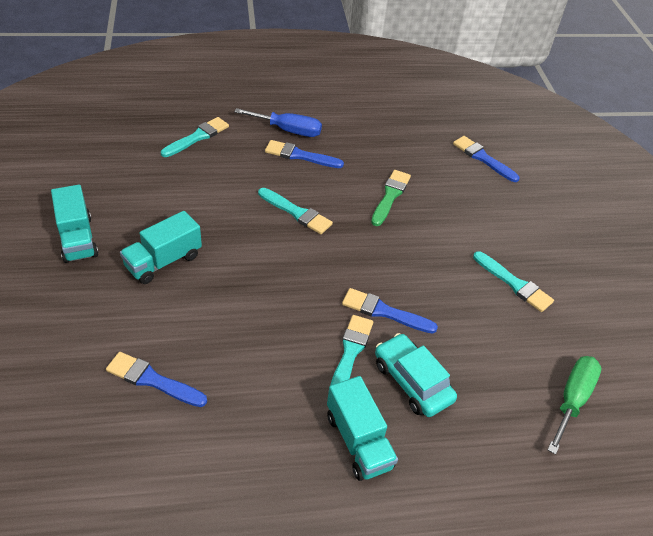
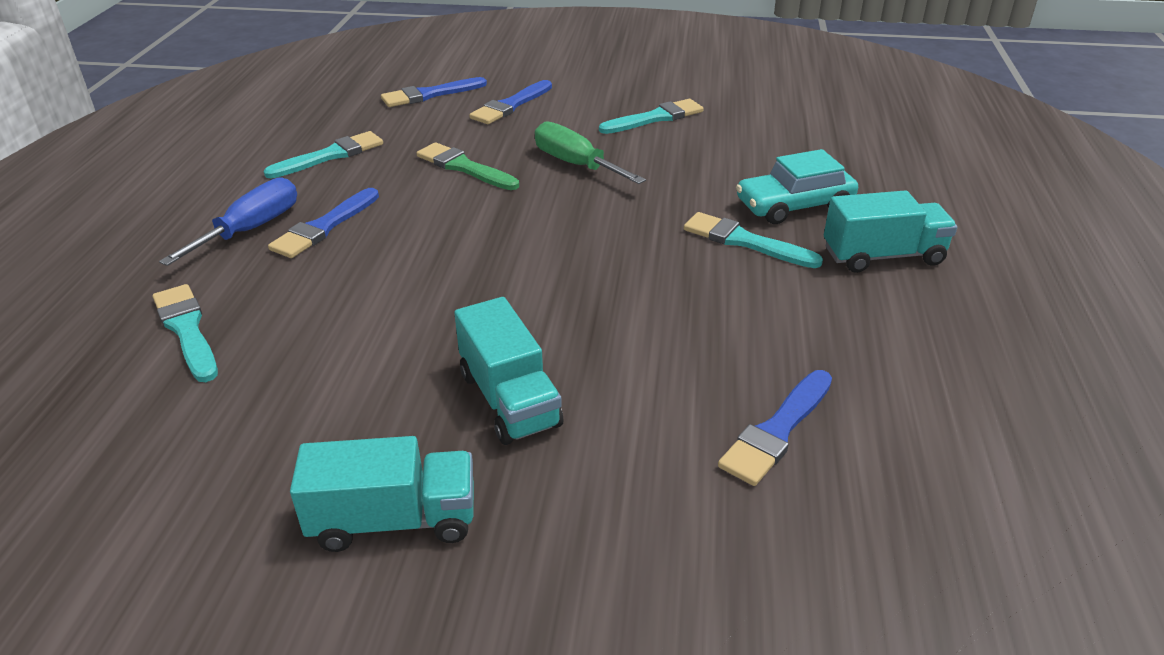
camera: 70 degrees left, 10 degrees down
(296, 213) = (457, 247): turquoise brush -> turquoise brush (330, 156)
(384, 312) = (679, 206): blue brush -> blue brush (510, 105)
(572, 399) = (823, 121): green screwdriver -> green screwdriver (576, 164)

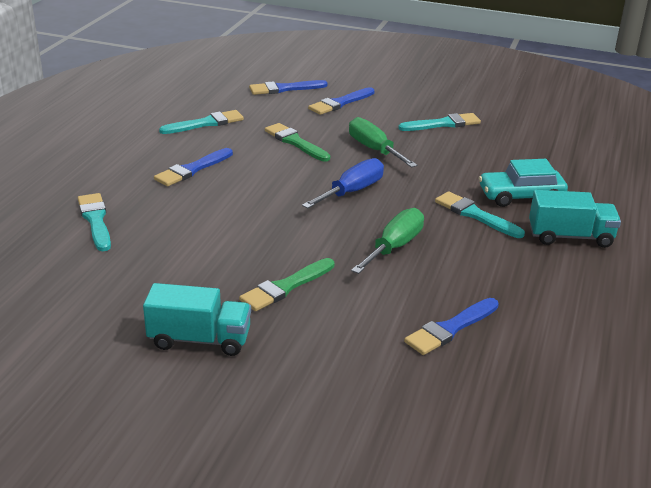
camera: 10 degrees right, 5 degrees down
(251, 229) = (144, 165): blue screwdriver -> blue screwdriver (352, 191)
(509, 399) = (285, 287): turquoise truck -> green brush
(650, 307) = (394, 247): none -> green screwdriver

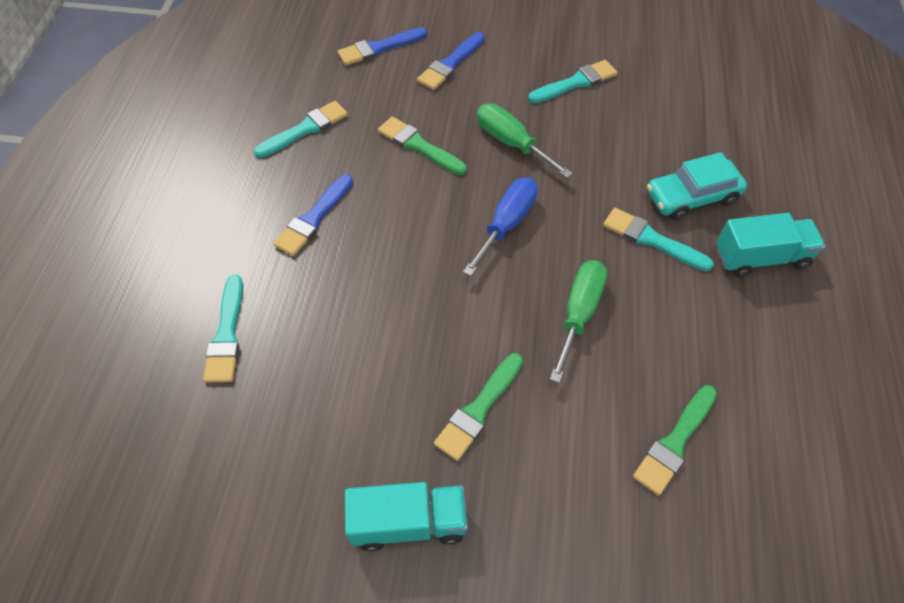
camera: 10 degrees left, 25 degrees up
(95, 220) = (227, 334): turquoise brush -> turquoise brush turned 150 degrees counterclockwise
(450, 328) = (675, 442): blue brush -> green brush

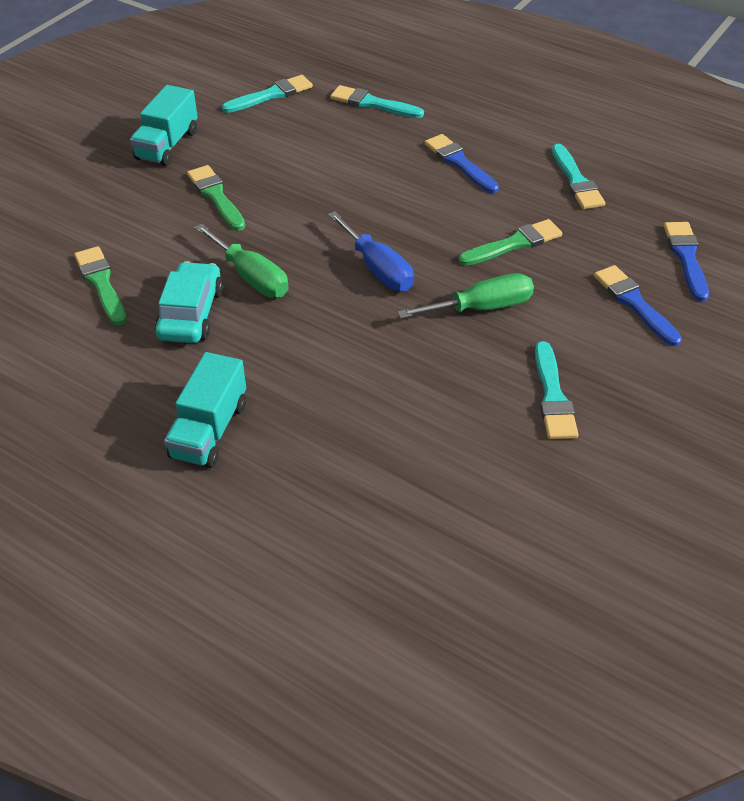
camera: 115 degrees right, 10 degrees down
(652, 239) = (291, 358): turquoise brush -> turquoise brush (271, 95)
(692, 197) = (320, 416): turquoise car -> turquoise car (190, 313)

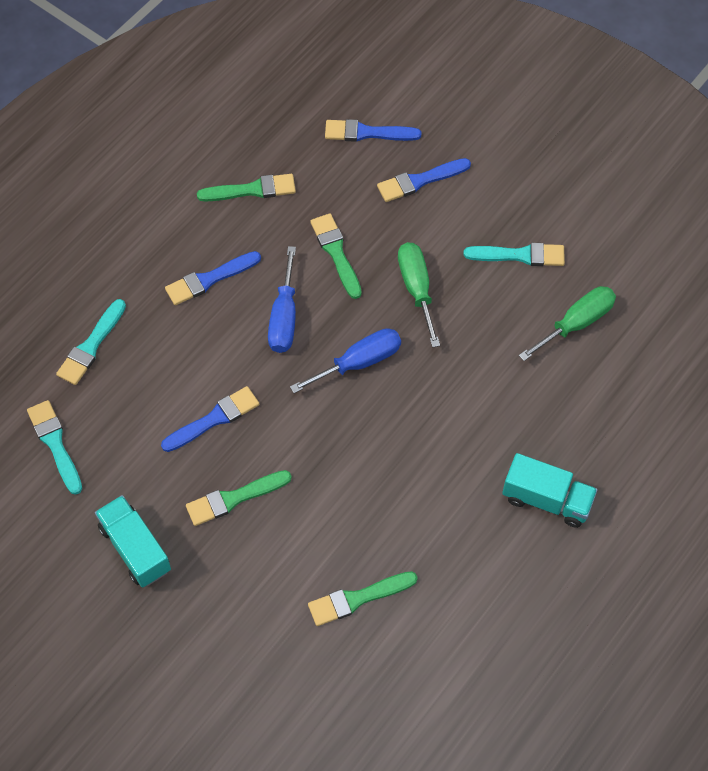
camera: 85 degrees left, 15 degrees up
(167, 145) = (135, 548): turquoise truck -> turquoise truck turned 150 degrees counterclockwise
(190, 313) = (406, 517): turquoise car -> none
(251, 277) = (361, 467): green screwdriver -> green screwdriver (576, 323)
(301, 178) = (214, 419): none -> blue brush
(424, 213) = (284, 317): none -> blue screwdriver
(576, 181) = (252, 190): turquoise brush -> green brush

